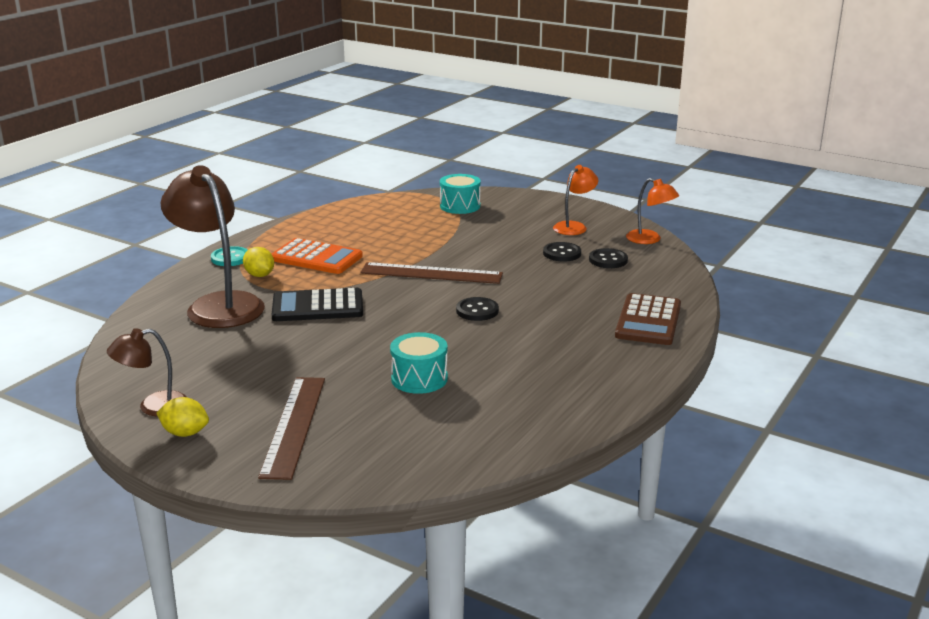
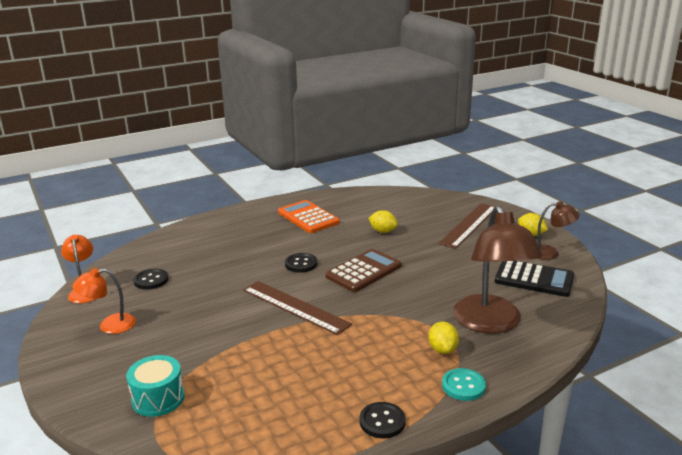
camera: 150 degrees left, 0 degrees up
(316, 258) = (377, 358): orange calculator -> orange calculator (308, 217)
(318, 306) = (410, 299): black calculator -> black calculator (534, 279)
(419, 378) = (383, 231): turquoise drum -> yellow lemon
(562, 253) = (171, 297): black button -> black button (382, 421)
(648, 320) = (211, 230): brown calculator -> brown calculator (363, 271)

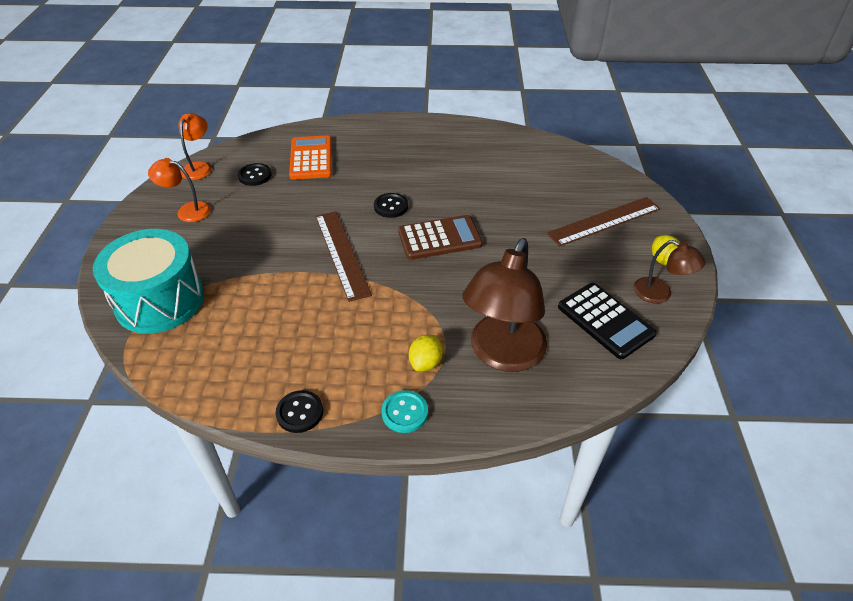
camera: 30 degrees right, 20 degrees up
(158, 398) = (160, 300): turquoise drum -> turquoise drum, size x1.82
(308, 217) = (448, 152): orange calculator -> orange calculator (311, 158)
(383, 231) = (504, 196): yellow lemon -> none

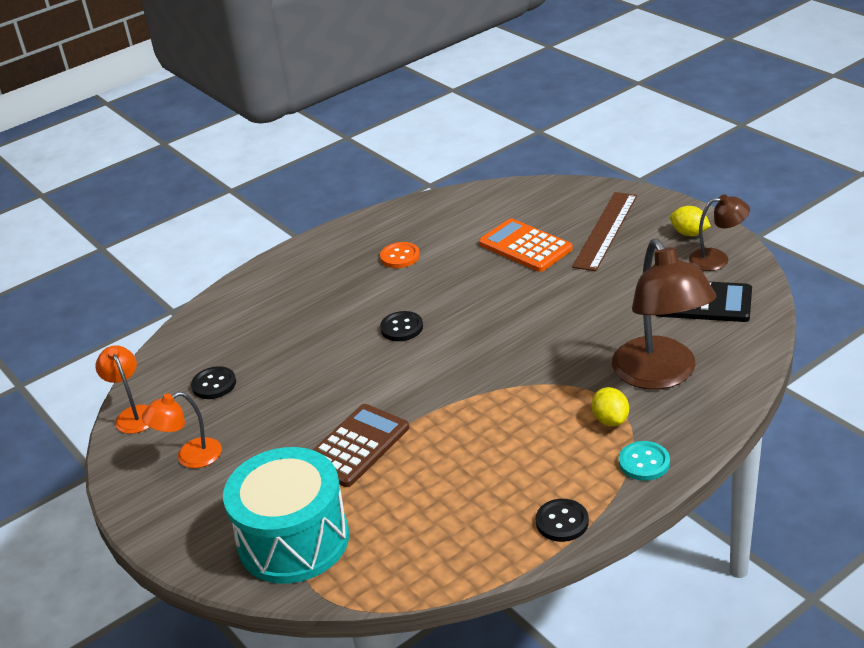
camera: 35 degrees left, 10 degrees down
(311, 158) = (252, 335): orange calculator -> orange calculator (525, 246)
(341, 254) = (414, 392): brown ruler -> none
(439, 238) = (486, 326): brown calculator -> brown calculator (356, 446)
(451, 159) = (400, 257): none -> orange button

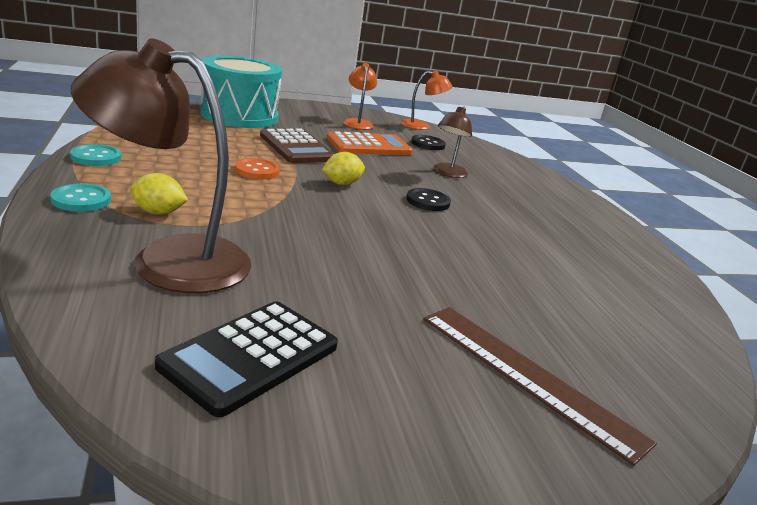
camera: 105 degrees right, 10 degrees down
(400, 257) = (559, 240): orange button -> orange button (257, 171)
(525, 246) = (528, 303): orange calculator -> orange calculator (369, 146)
(562, 522) = (96, 157): black button -> turquoise button
(689, 233) = (453, 453): yellow lemon -> yellow lemon (341, 184)
(717, 259) = (342, 436): brown lamp -> brown lamp (447, 173)

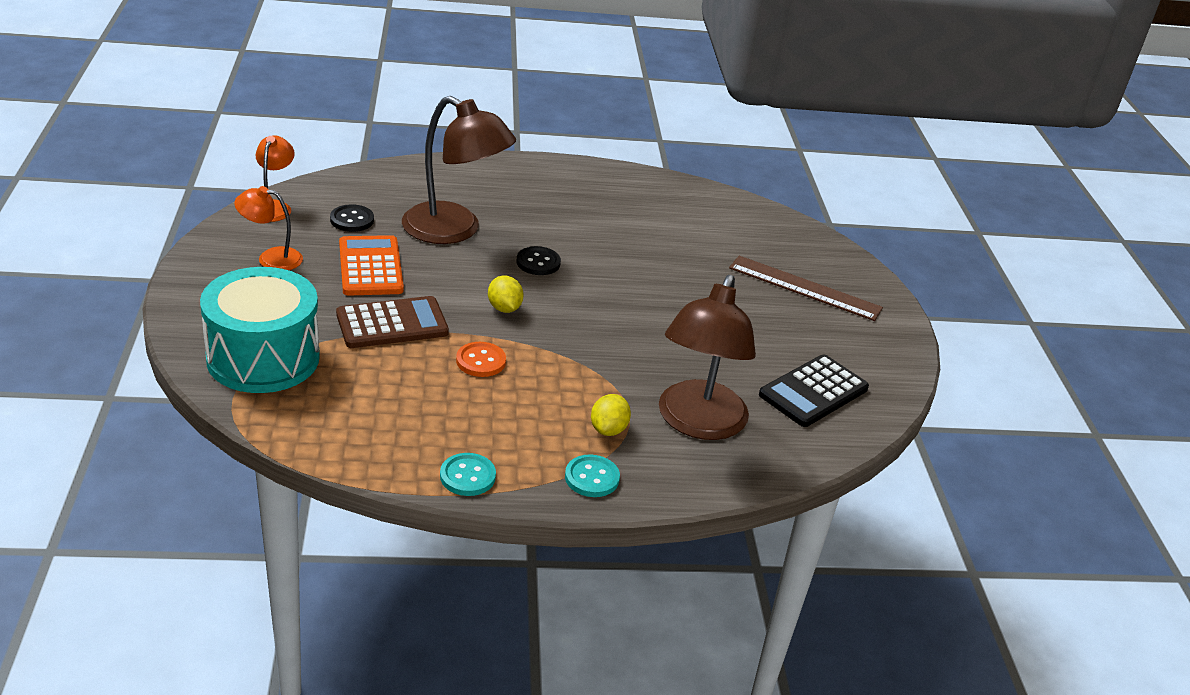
camera: 80 degrees left, 10 degrees up
(250, 356) = (813, 392): black calculator -> black calculator turned 90 degrees clockwise
(447, 173) = (454, 230): brown lamp -> brown lamp, size x1.92
(527, 376) = (804, 288): brown ruler -> brown ruler turned 60 degrees clockwise

